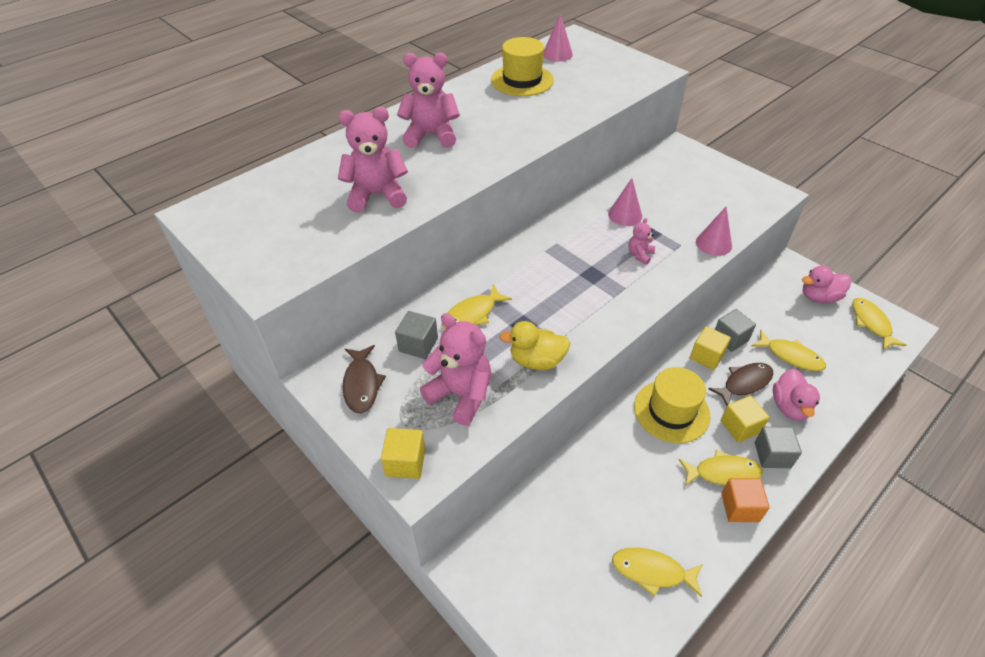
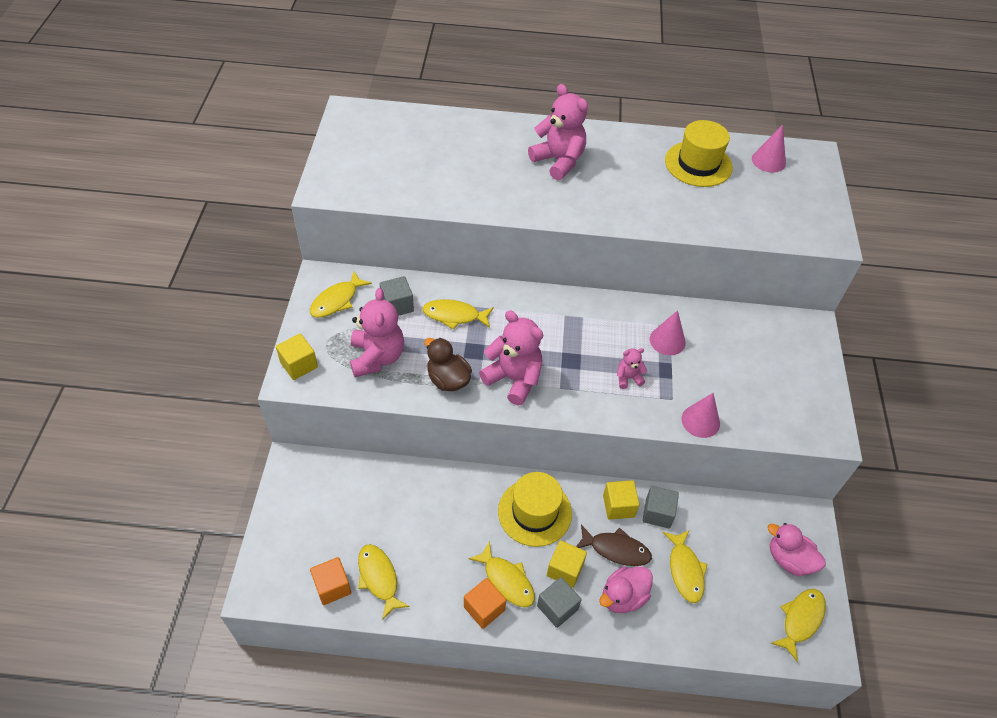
camera: 45 degrees right, 5 degrees up
(362, 384) = (337, 300): brown fish -> yellow fish
(377, 195) = (459, 179): pink teddy bear -> pink teddy bear (514, 379)
(536, 360) = (448, 379): yellow duck -> brown duck
(633, 619) = (332, 586): none -> orange cube

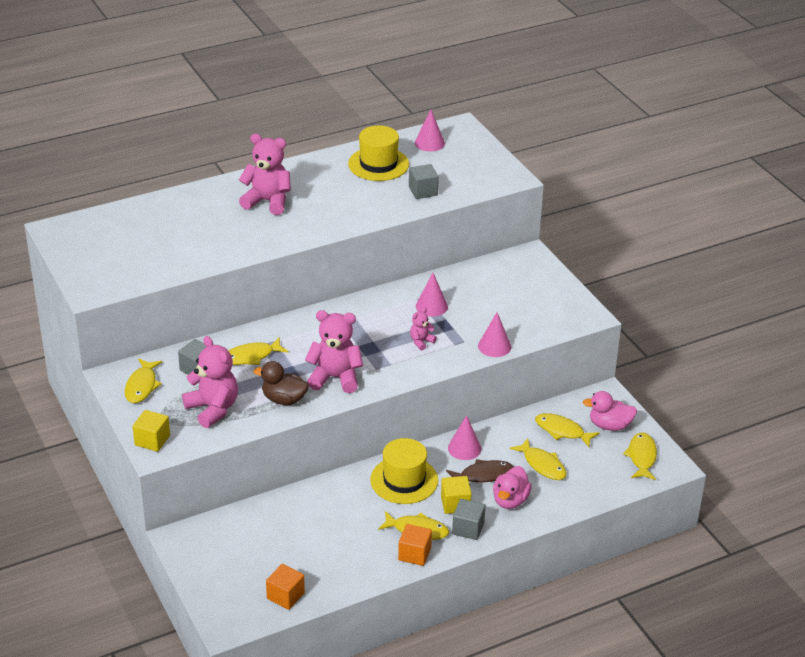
camera: 30 degrees left, 15 degrees down
(379, 578) = (318, 574): yellow fish -> yellow fish (562, 431)
(618, 506) = (464, 448): yellow cube -> pink cone
(657, 513) = (496, 440): grey cube -> grey cube (423, 191)

